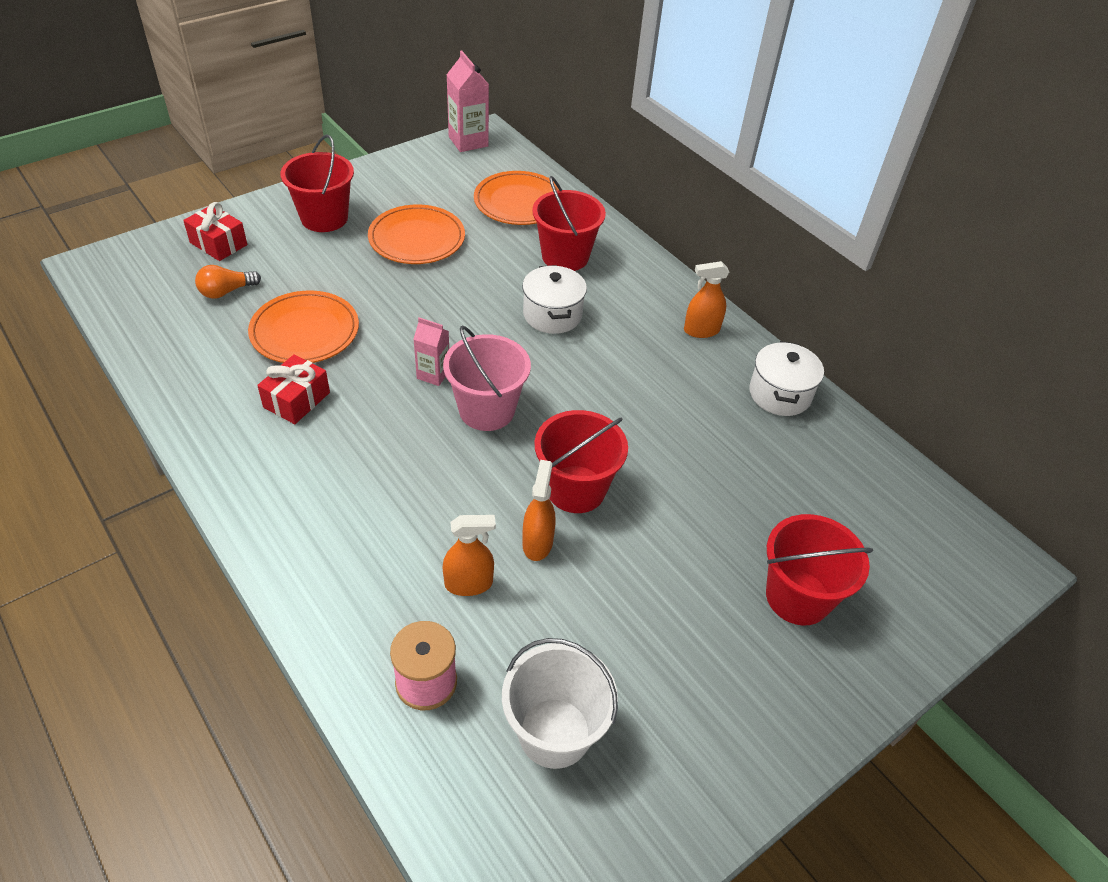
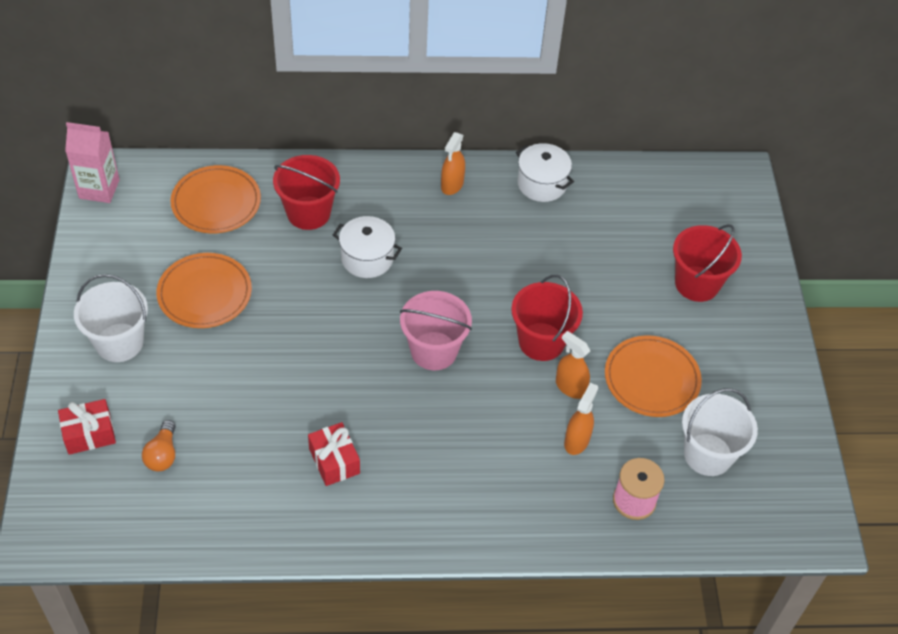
camera: 55 degrees left, 5 degrees up
(305, 331) = (259, 422): orange plate -> orange plate (651, 379)
(324, 218) = (119, 342): red bucket -> white bucket
(433, 374) = (373, 363): pink carton -> none

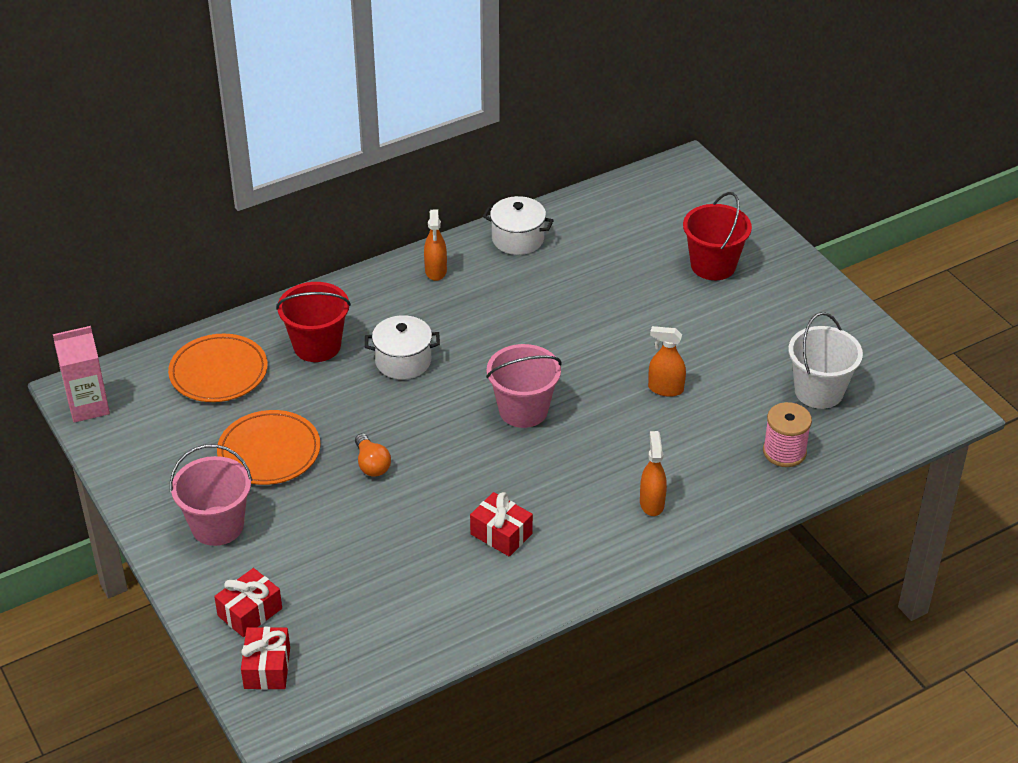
camera: 25 degrees left, 10 degrees down
(67, 492) = (267, 668): none -> red gift
(119, 342) = (217, 526): white bucket -> pink bucket
(163, 454) = (335, 598): orange light bulb -> orange light bulb (371, 464)
(541, 341) = (613, 364): red bucket -> none
(577, 441) = (702, 427): orange spray bottle -> orange spray bottle (652, 503)
(651, 379) = (730, 354): orange plate -> none

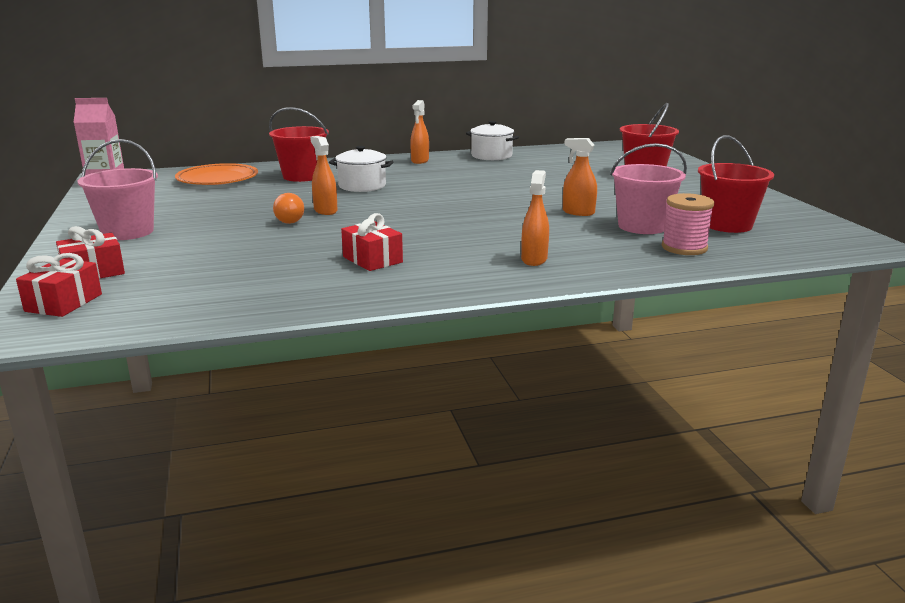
camera: 15 degrees right, 20 degrees down
(269, 451) = (214, 208): orange plate -> none
(397, 435) = (325, 210): none -> orange spray bottle
(523, 410) = (443, 210): pink bucket -> pink bucket (642, 226)
(819, 391) = (727, 225): white bucket -> red bucket

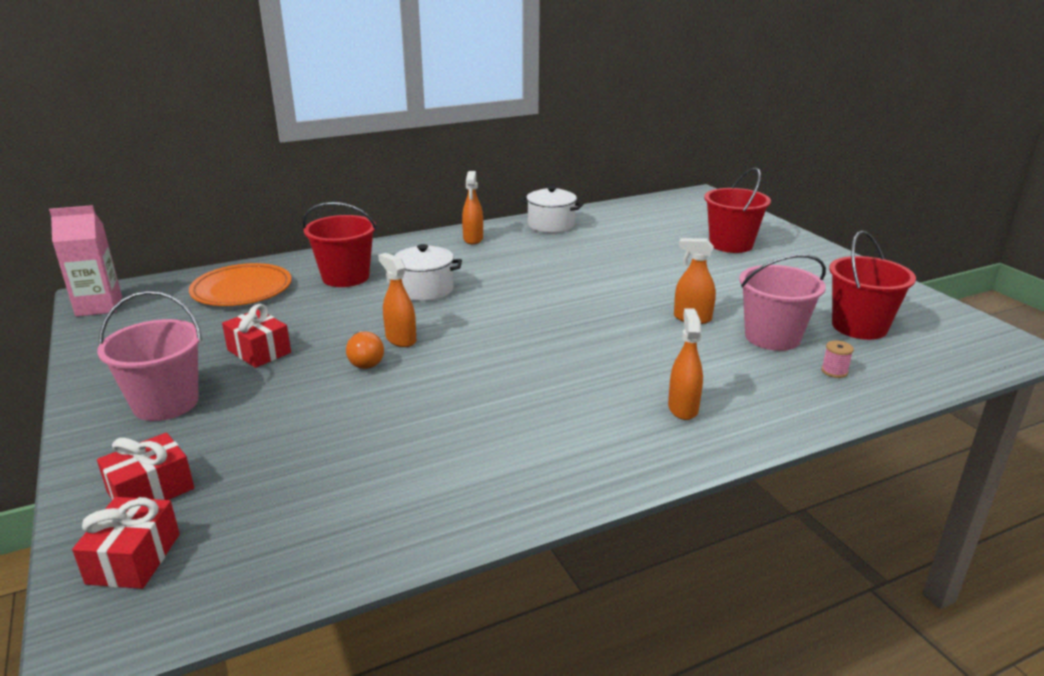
camera: 10 degrees left, 5 degrees up
(372, 259) = (497, 427): red gift -> red gift (259, 351)
(684, 248) = (834, 371): pink spool -> pink spool, size x0.51

